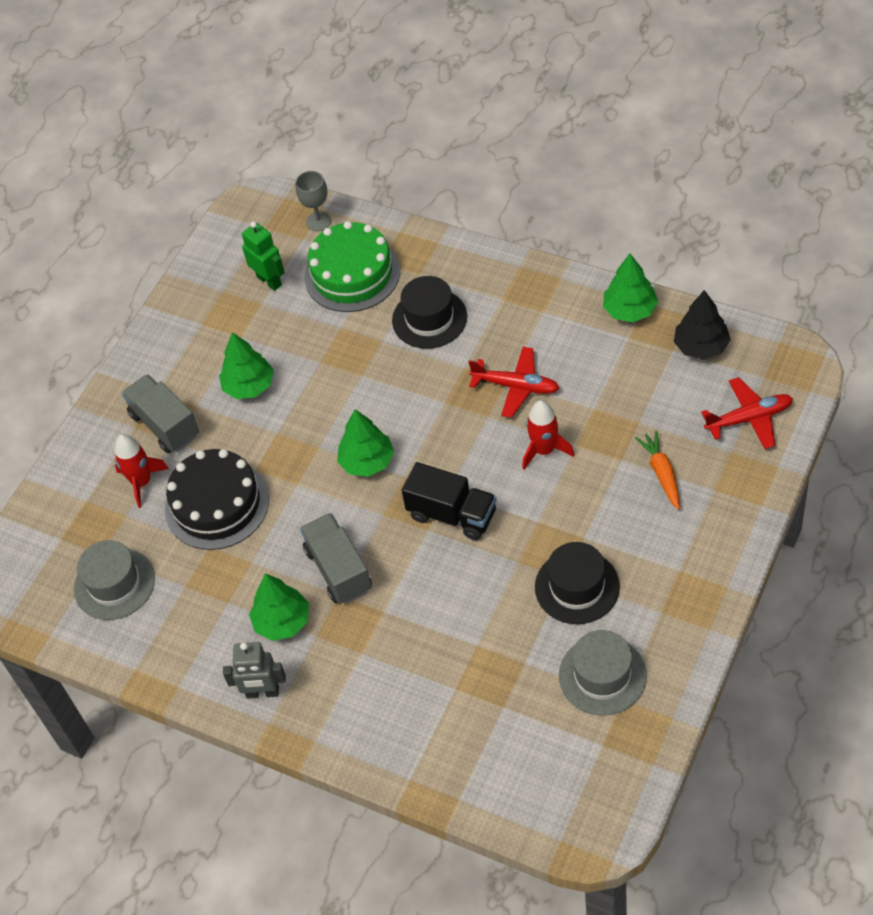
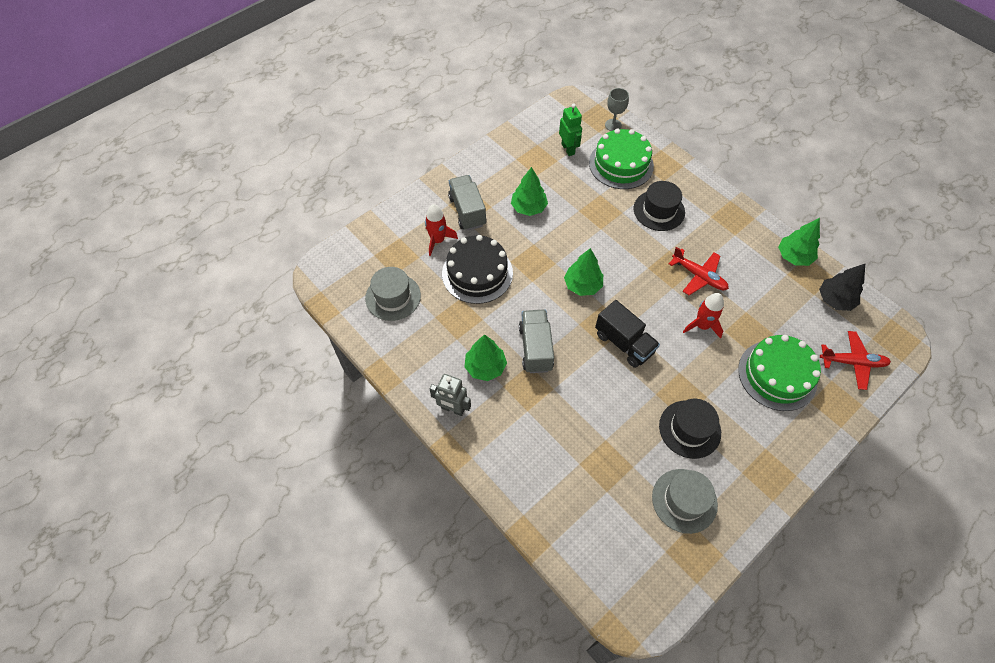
camera: 15 degrees right, 5 degrees up
(661, 473) = (777, 375): orange carrot -> green cake

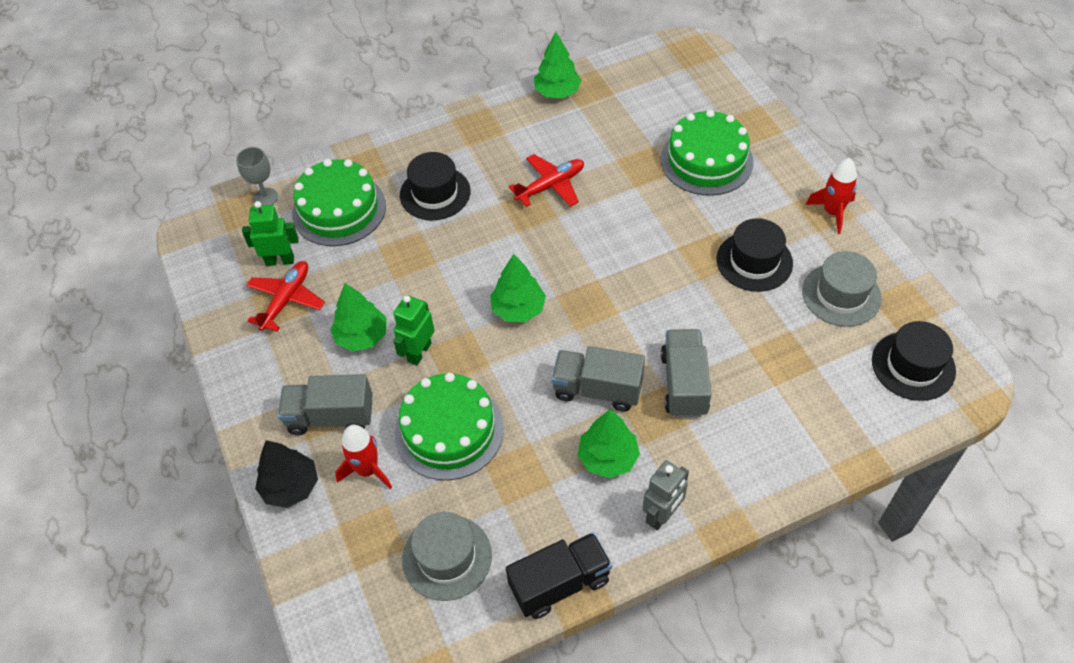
camera: 70 degrees left, 5 degrees down
(477, 273) = (449, 430): black cake -> green cake
(528, 240) = (419, 352): none -> green robot
(559, 401) = (684, 384): none -> grey truck
(624, 343) = (620, 290): black truck -> black truck (560, 583)
(635, 567) = (913, 366): none -> black hat
(702, 326) = (621, 205): red rocket -> red rocket (832, 212)
(835, 300) = (627, 79): black tree -> black tree (291, 486)
(852, 362) = (709, 94): red plane -> red plane (286, 300)

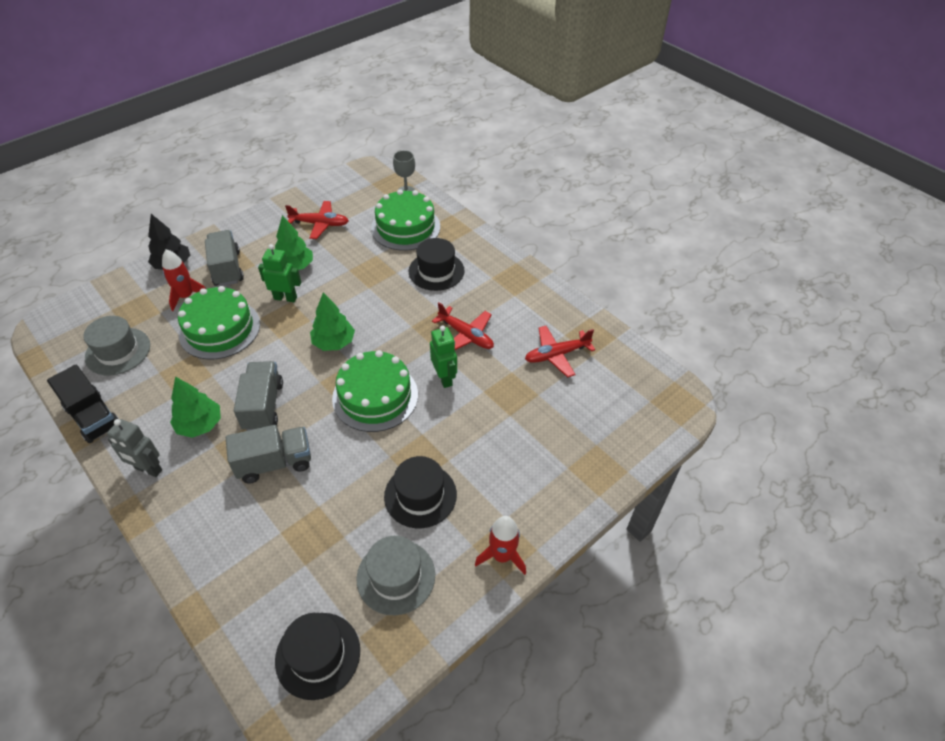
camera: 70 degrees right, 5 degrees down
(280, 260) = (352, 212): green robot -> green robot (444, 378)
(557, 92) = (575, 317): green tree -> none
(604, 119) = (556, 355): none -> red plane
(706, 160) = (534, 438): green cake -> green cake (375, 396)

